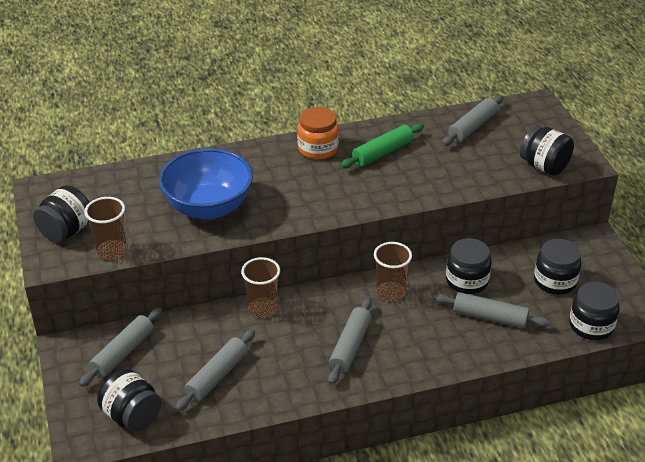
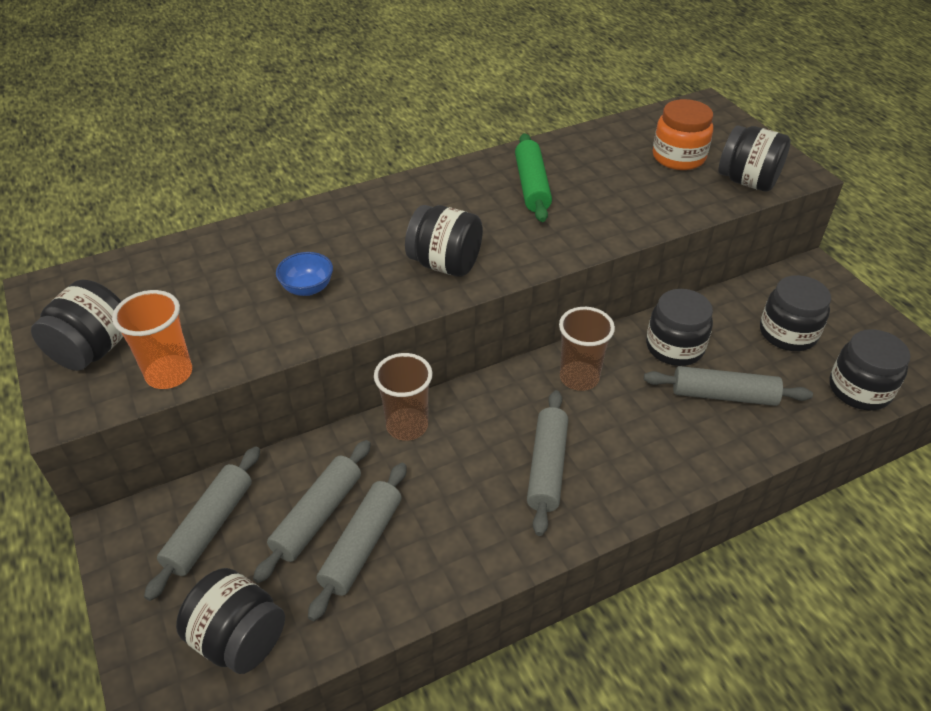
camera: 10 degrees left, 5 degrees up
(112, 251) = (169, 374): brown cup -> orange cup
(208, 207) = (307, 288): blue bowl -> blue bowl, size x0.41
(304, 202) = (445, 264): none -> black jar
(318, 149) = (443, 189): orange jar -> orange jar (678, 157)
(382, 153) = (532, 186): green rolling pin -> green rolling pin turned 45 degrees counterclockwise
(472, 127) = (636, 142): grey rolling pin -> grey rolling pin (317, 516)

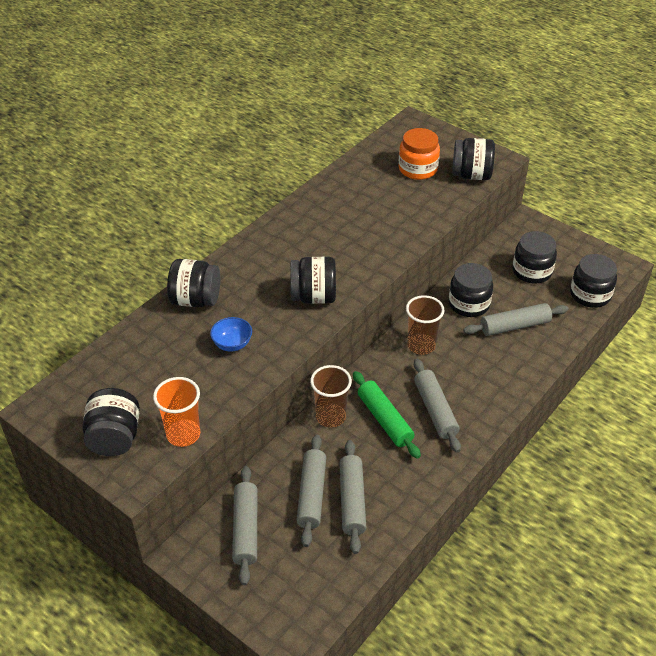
camera: 25 degrees left, 0 degrees up
(239, 639) = (314, 584): black jar -> black jar (196, 300)
(532, 186) = (334, 220): green rolling pin -> green rolling pin (384, 420)

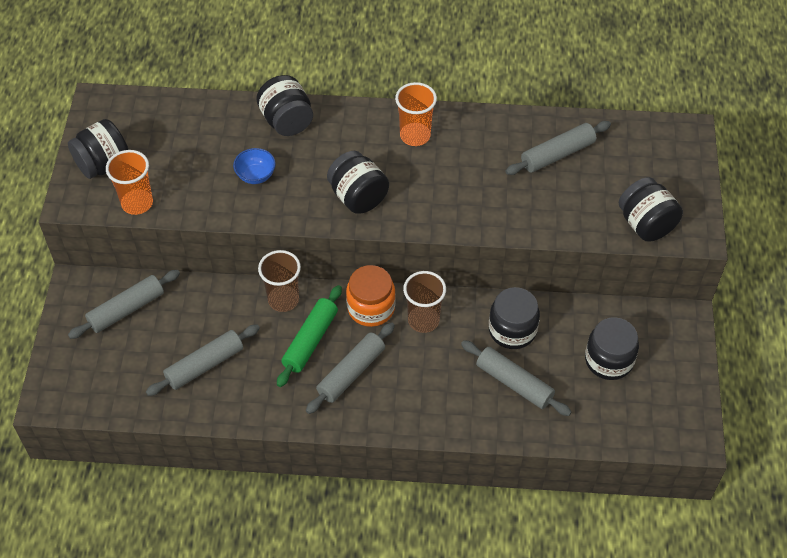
camera: 55 degrees right, 10 degrees up
(286, 239) = (415, 136): none -> orange cup
(311, 494) = (191, 333): grey rolling pin -> grey rolling pin (557, 154)
(418, 169) = (612, 176): orange jar -> orange jar (371, 308)
(590, 295) = (619, 428): black jar -> none

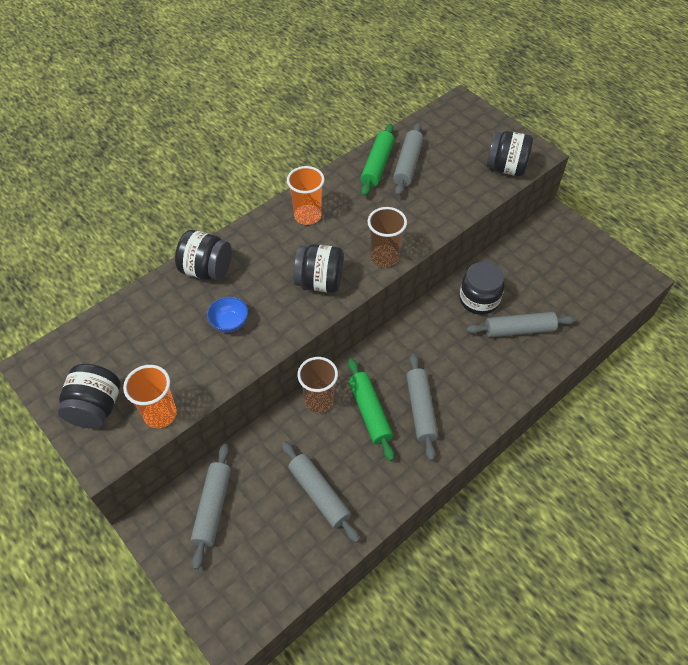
camera: 45 degrees left, 0 degrees up
(205, 365) = (319, 494): grey rolling pin -> grey rolling pin turned 45 degrees counterclockwise
(371, 308) = (381, 357): orange jar -> none
(423, 320) = (422, 338): brown cup -> brown cup (384, 257)
(529, 135) = (377, 165): none -> green rolling pin
(609, 360) = (549, 272): black jar -> none

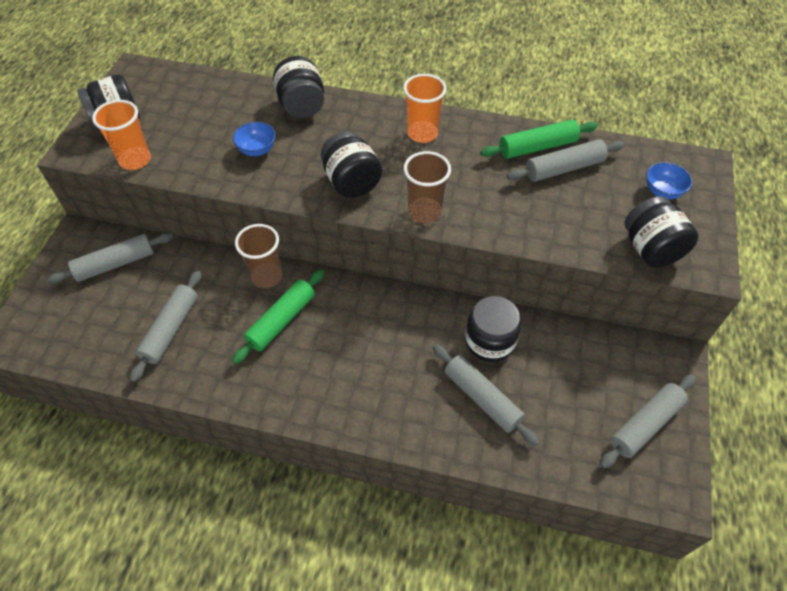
camera: 55 degrees right, 0 degrees up
(421, 409) = (314, 360): grey rolling pin -> grey rolling pin (645, 424)
(466, 133) = (662, 191): none -> blue bowl

